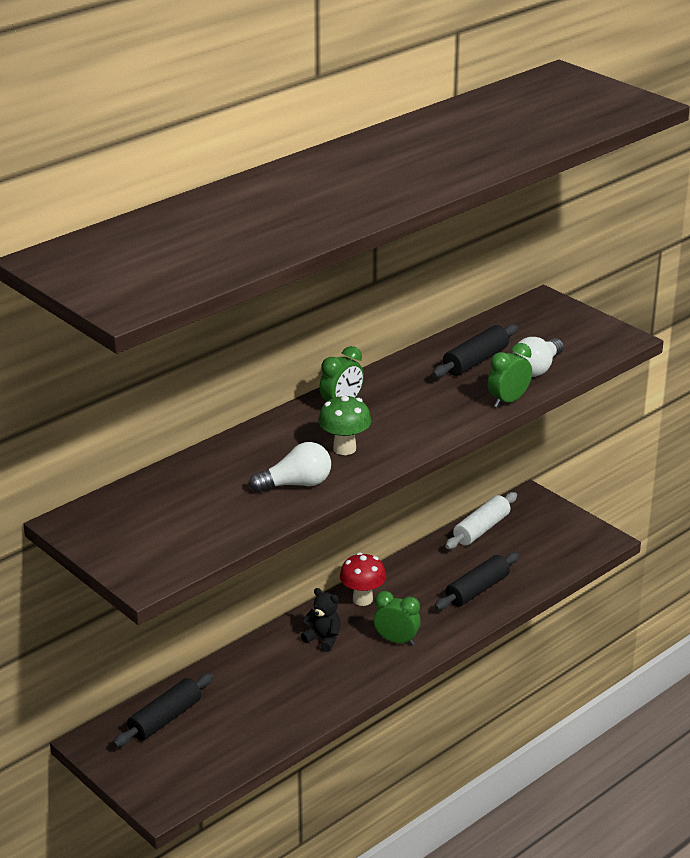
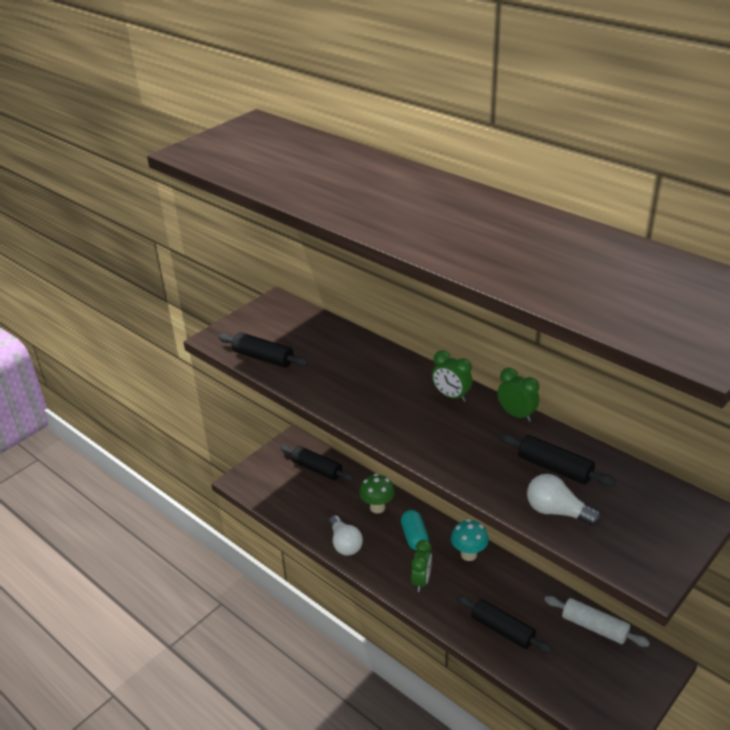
camera: 85 degrees right, 5 degrees up
(213, 536) = (263, 358): none -> black rolling pin
(296, 484) = (332, 386): white light bulb -> white light bulb (344, 543)
(323, 639) = (414, 537): black teddy bear -> turquoise capsule
(344, 448) = (386, 404): green mushroom -> green mushroom (377, 507)
(362, 599) = (468, 554): red mushroom -> turquoise mushroom
(508, 401) = (488, 494): green clock -> green clock (516, 415)

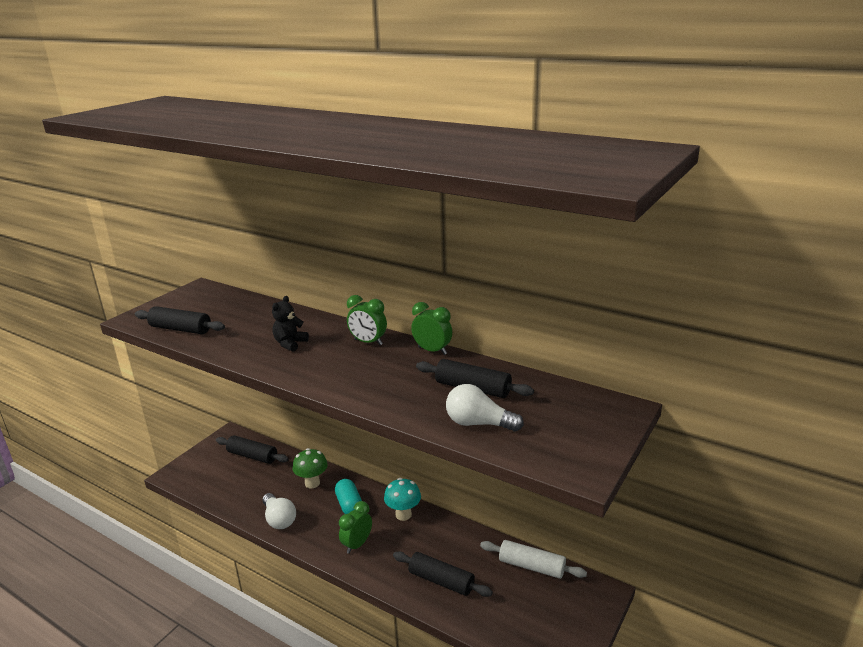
camera: 10 degrees left, 10 degrees down
(373, 389) = (290, 344): none -> black teddy bear
(421, 581) = (357, 544): green clock -> green clock turned 150 degrees counterclockwise

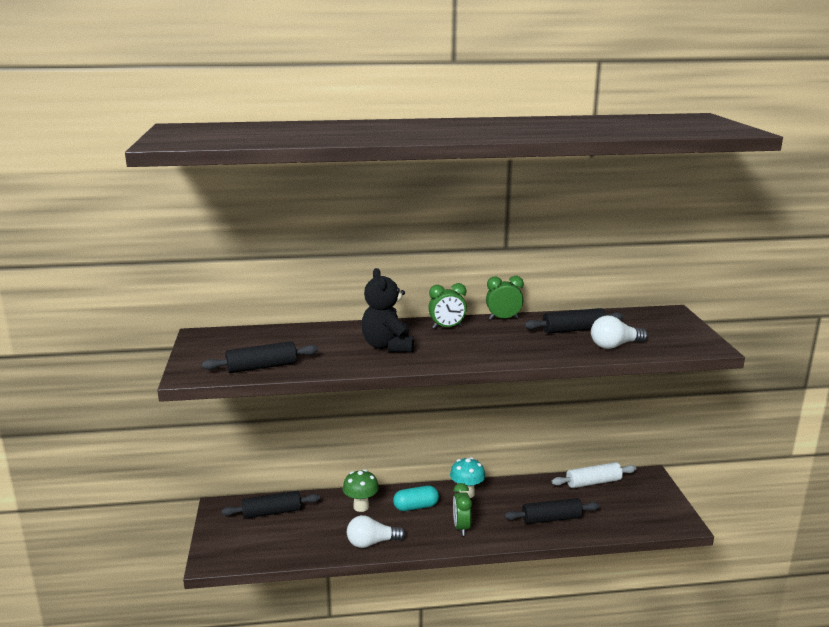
camera: 40 degrees left, 5 degrees down
(279, 519) = (372, 543): white light bulb -> white light bulb turned 150 degrees clockwise
(290, 344) = (388, 346): black teddy bear -> black teddy bear, size x1.65
(349, 505) = (416, 507): turquoise capsule -> turquoise capsule turned 45 degrees counterclockwise

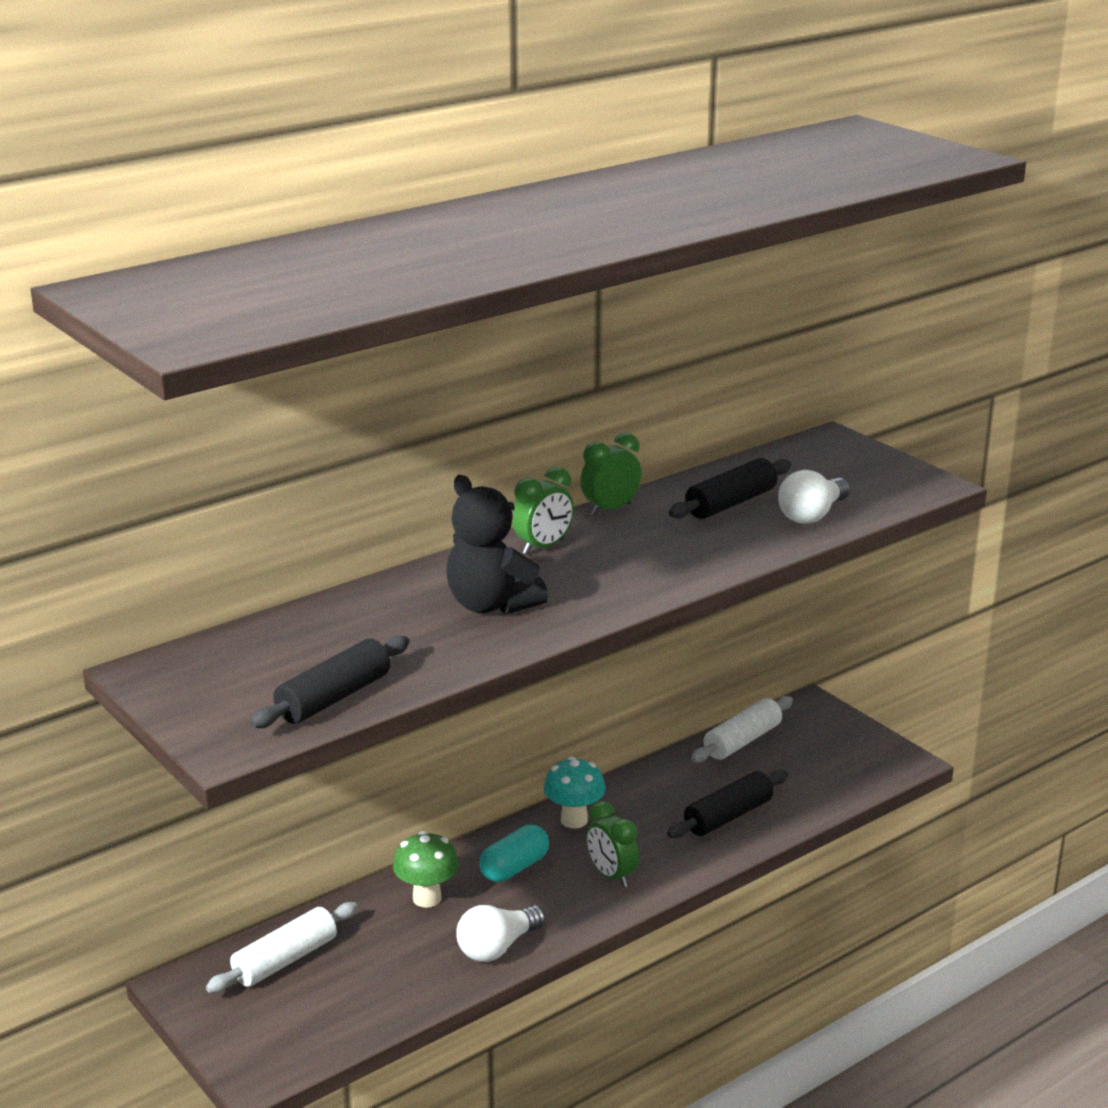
camera: 30 degrees left, 5 degrees up
(272, 512) = (285, 960): black rolling pin -> white rolling pin

